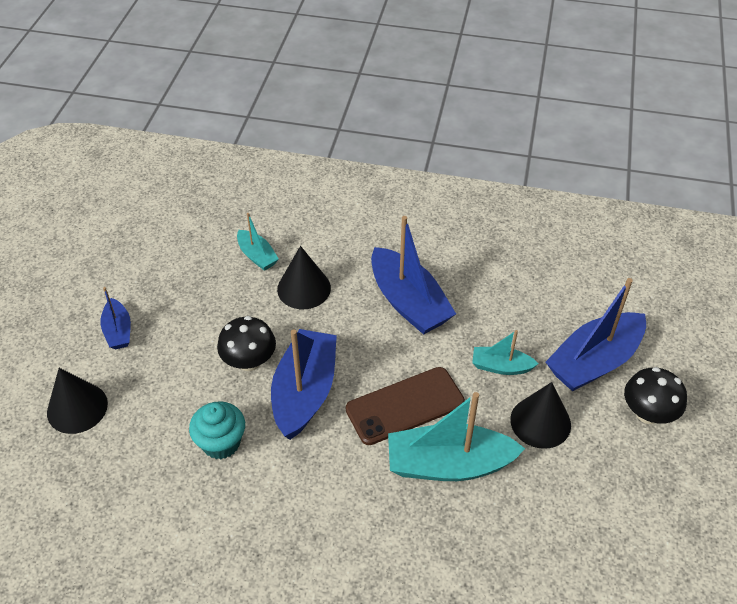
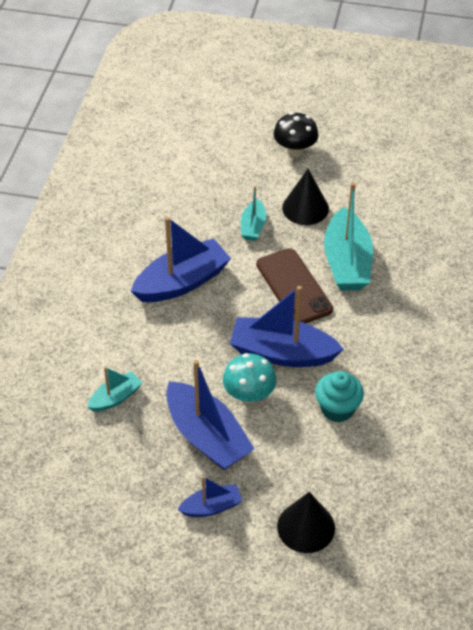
camera: 90 degrees left, 0 degrees up
(249, 361) = (249, 395): black mushroom -> turquoise mushroom
(304, 288) = (161, 358): black cone -> none
(594, 362) = (247, 173): blue boat -> blue boat (207, 437)

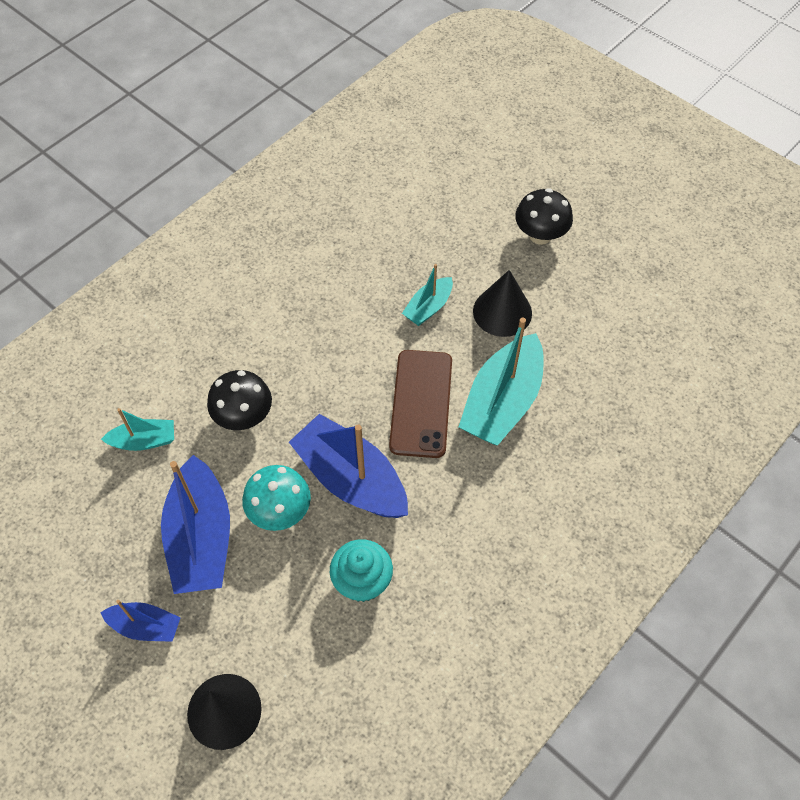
camera: 30 degrees right, 10 degrees up
(176, 350) = (244, 417): none -> black mushroom
(182, 282) = (306, 338): blue boat -> none

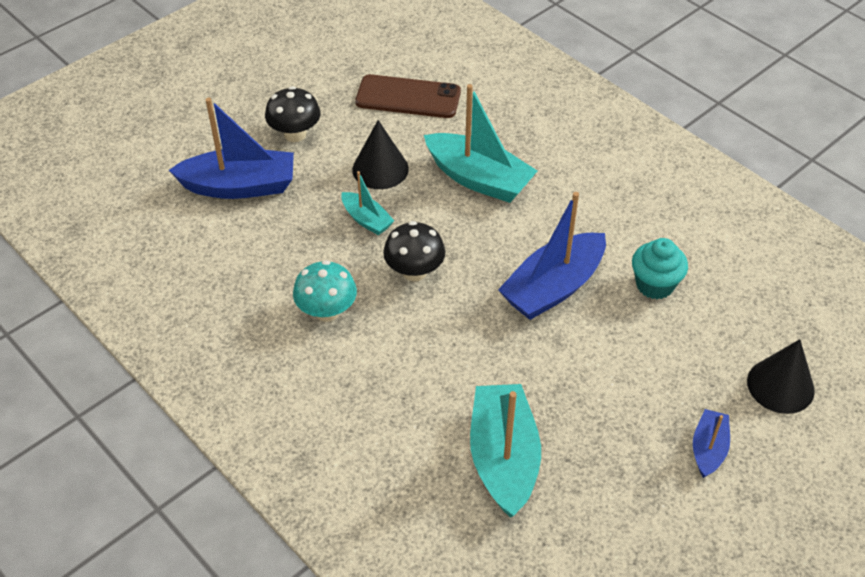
camera: 85 degrees left, 10 degrees down
(144, 441) = (503, 458): turquoise boat -> turquoise boat, size x1.90
(201, 538) = (615, 405): blue boat -> blue boat (240, 186)
(244, 417) = (480, 370): black mushroom -> black mushroom (414, 271)
(280, 512) = (587, 342): turquoise mushroom -> turquoise mushroom (327, 311)
(421, 403) = (475, 233): brown phone -> brown phone (408, 97)

